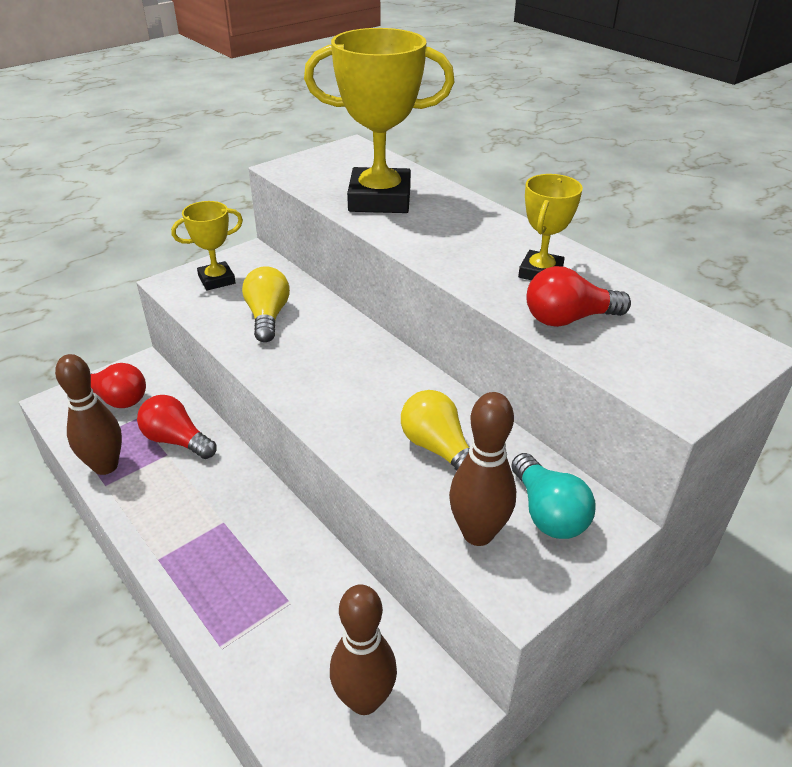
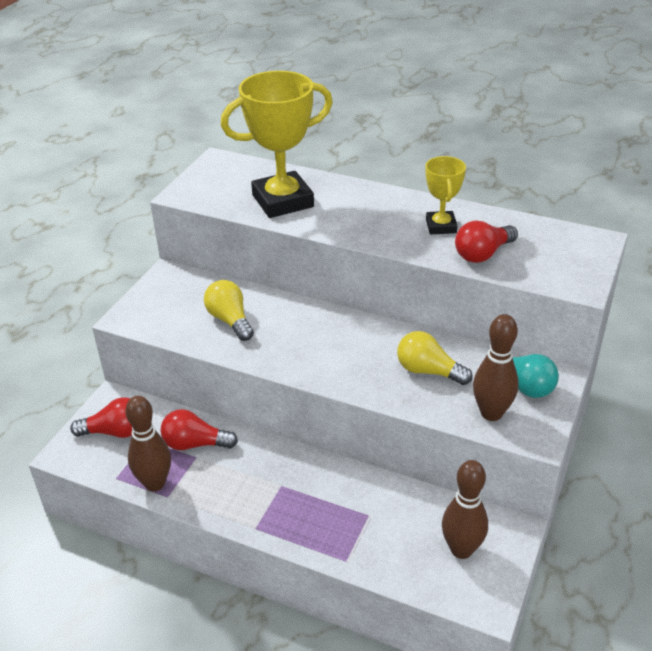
camera: 25 degrees left, 0 degrees up
(217, 280) = (161, 304): yellow trophy -> none

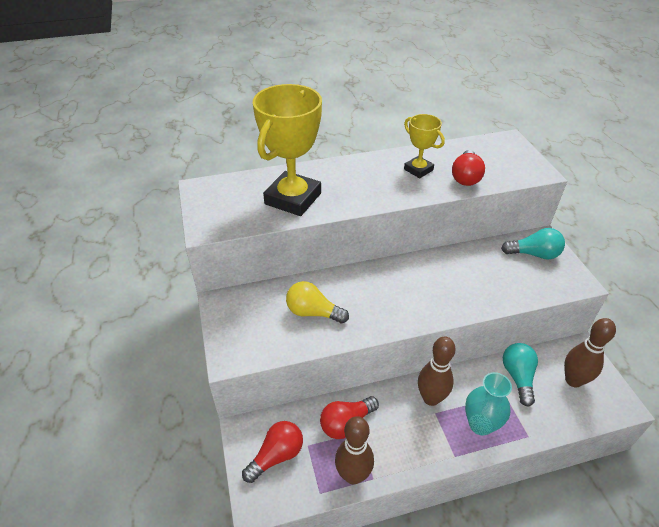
camera: 40 degrees left, 5 degrees up
(311, 521) = (480, 424): none -> turquoise vase
(403, 509) = (518, 377): none -> turquoise light bulb
(428, 371) = (477, 275): yellow light bulb -> none
(491, 413) = (541, 282): brown bowling pin -> brown bowling pin (431, 398)

